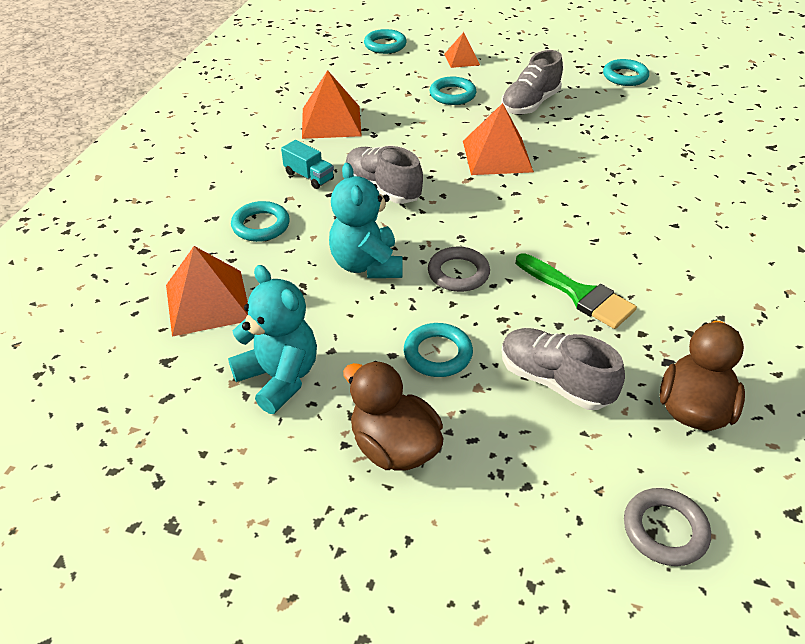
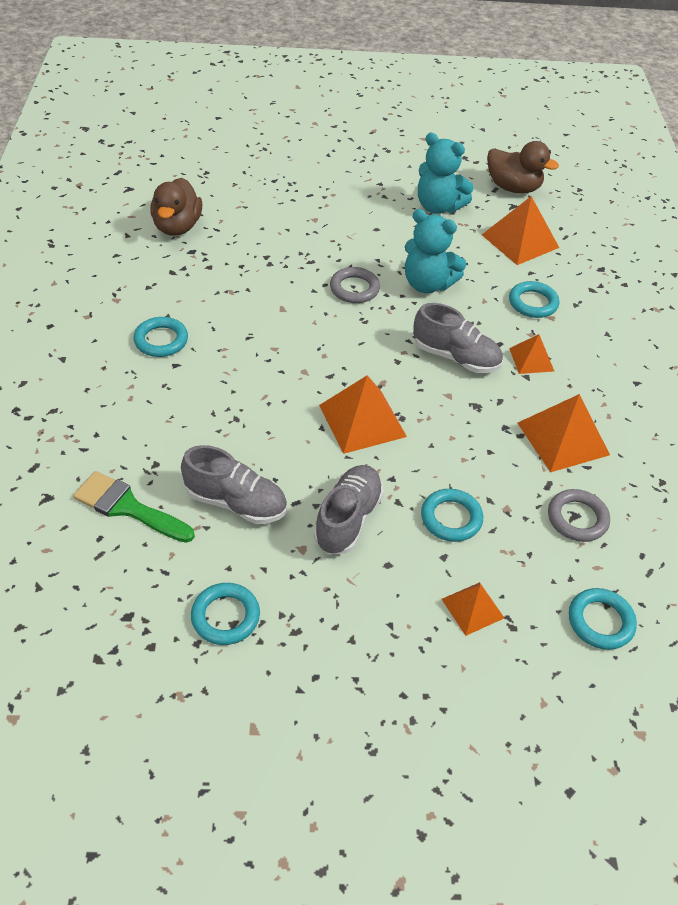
camera: 160 degrees right, 5 degrees up
(309, 176) = (531, 359): turquoise truck -> orange pyramid
(367, 265) = (427, 284): turquoise teddy bear -> turquoise teddy bear turned 150 degrees clockwise
(394, 447) = (352, 185): brown duck -> brown duck (513, 188)
(437, 354) = (347, 233): turquoise ring -> turquoise ring (161, 340)
(554, 381) = (267, 229): grey shoe -> grey shoe (236, 502)
(579, 294) = (257, 287): green brush -> green brush (127, 507)
(664, 530) = (199, 173): grey ring -> grey ring (577, 518)

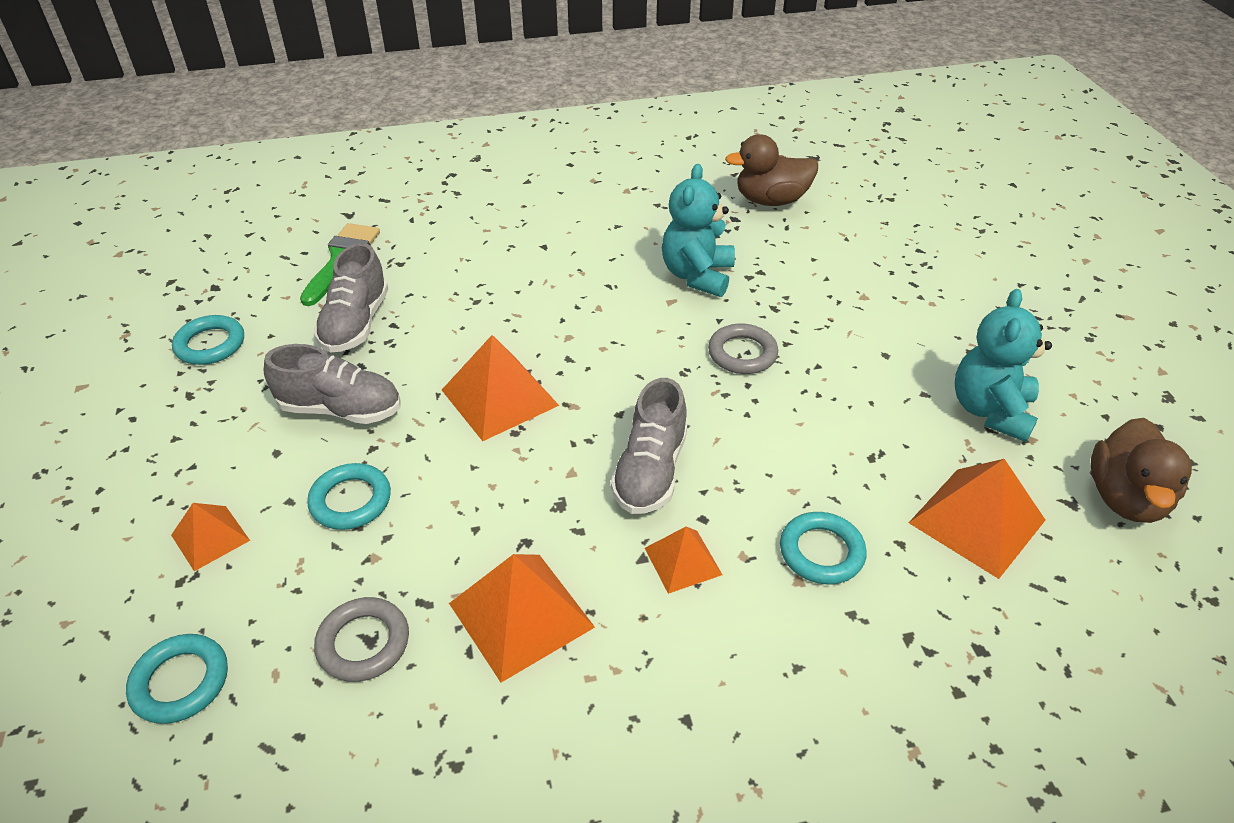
camera: 80 degrees right, 5 degrees down
(161, 340) = (577, 229): turquoise ring -> none
(427, 284) = (794, 422): turquoise teddy bear -> turquoise teddy bear (697, 276)

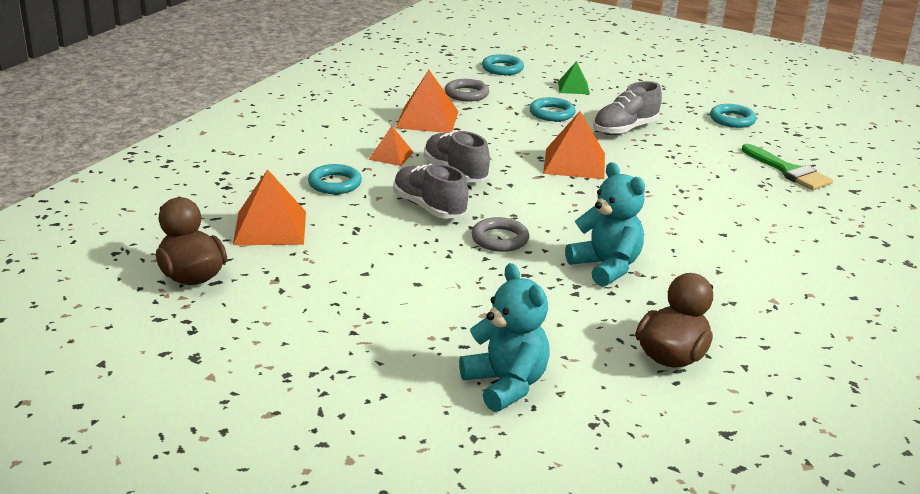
camera: 130 degrees right, 15 degrees down
(210, 537) = (573, 88): orange pyramid -> green pyramid
(356, 324) = (703, 154): grey shoe -> grey shoe (429, 208)
(990, 411) = (314, 283): turquoise teddy bear -> turquoise teddy bear (506, 385)

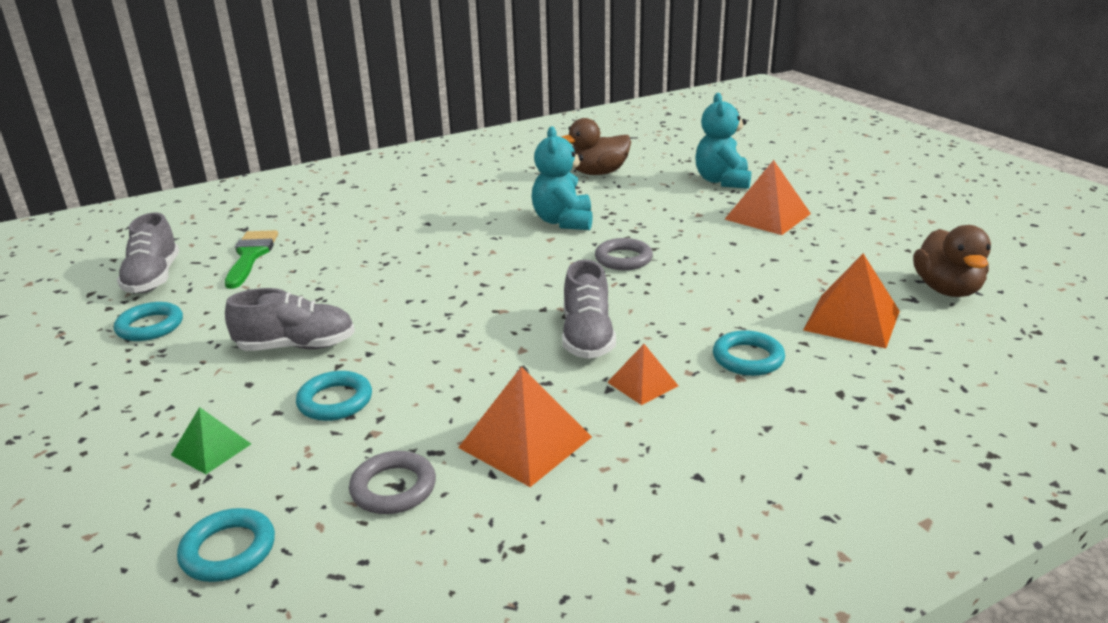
camera: 145 degrees left, 0 degrees up
(429, 208) = (661, 303): grey shoe -> grey shoe (153, 278)
(574, 163) = (436, 316): orange pyramid -> orange pyramid (767, 216)

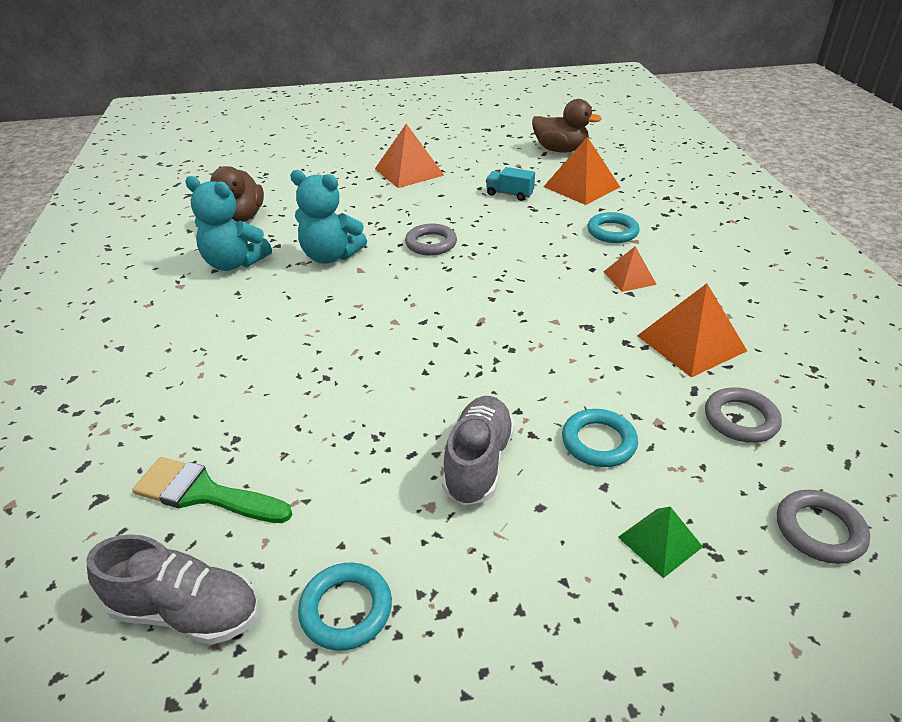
camera: 70 degrees left, 10 degrees up
(228, 550) = (819, 530): turquoise ring -> grey ring
(587, 337) = (552, 286): grey shoe -> none
(722, 181) = (326, 171): turquoise teddy bear -> turquoise teddy bear (234, 263)
(777, 278) = (509, 194): none -> turquoise truck

